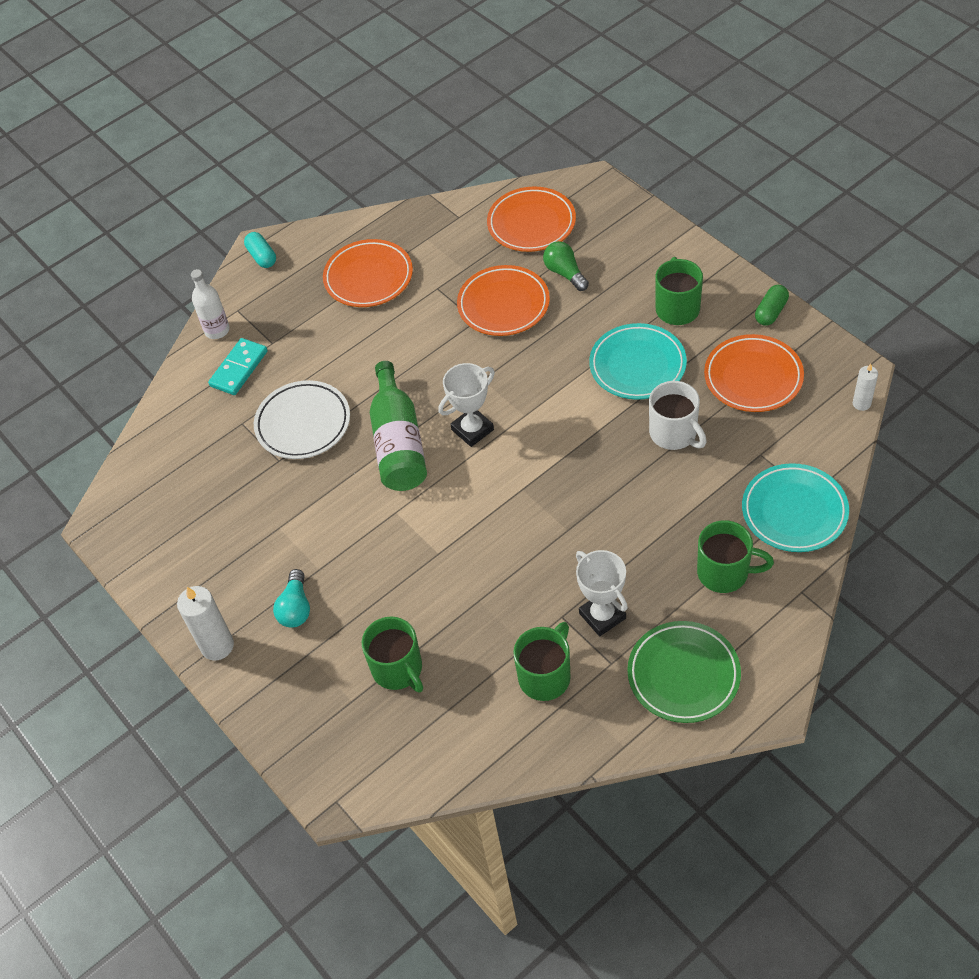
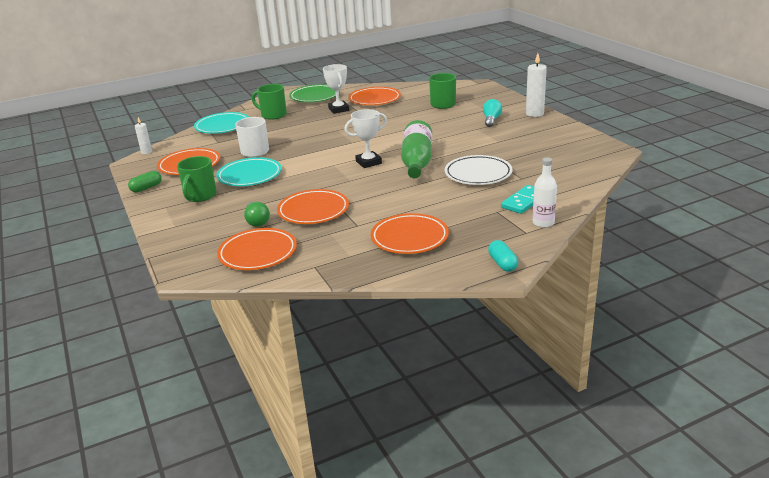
camera: 170 degrees left, 25 degrees down
(545, 676) = (375, 99): green mug -> orange plate

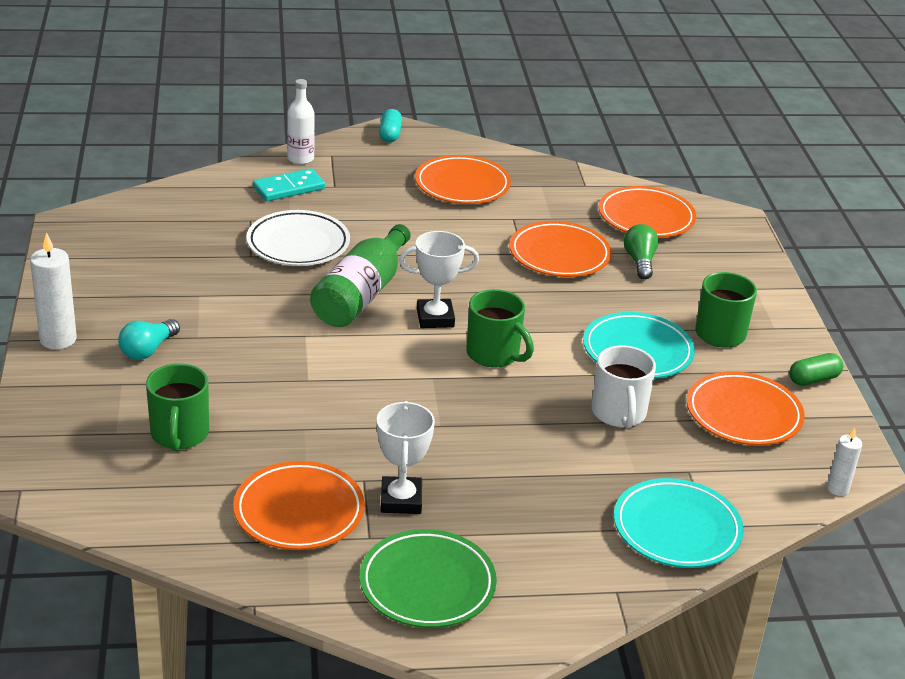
camera: 165 degrees left, 5 degrees up
(273, 115) = (554, 535): green mug -> green mug (494, 354)

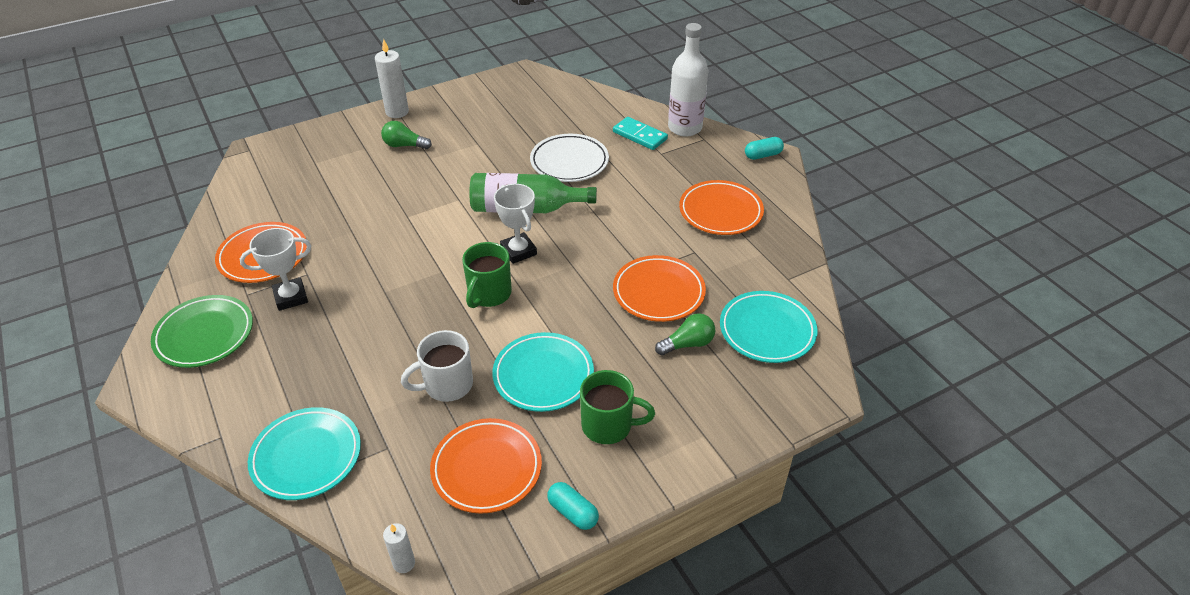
camera: 70 degrees right, 10 degrees up
(148, 350) = (404, 145): turquoise light bulb -> green light bulb
(179, 435) = (323, 185): green mug -> none
(300, 159) = (685, 128): white bottle -> white bottle, size x1.62
(646, 218) = (767, 330): orange plate -> turquoise plate
(813, 379) = (573, 512): green capsule -> turquoise capsule

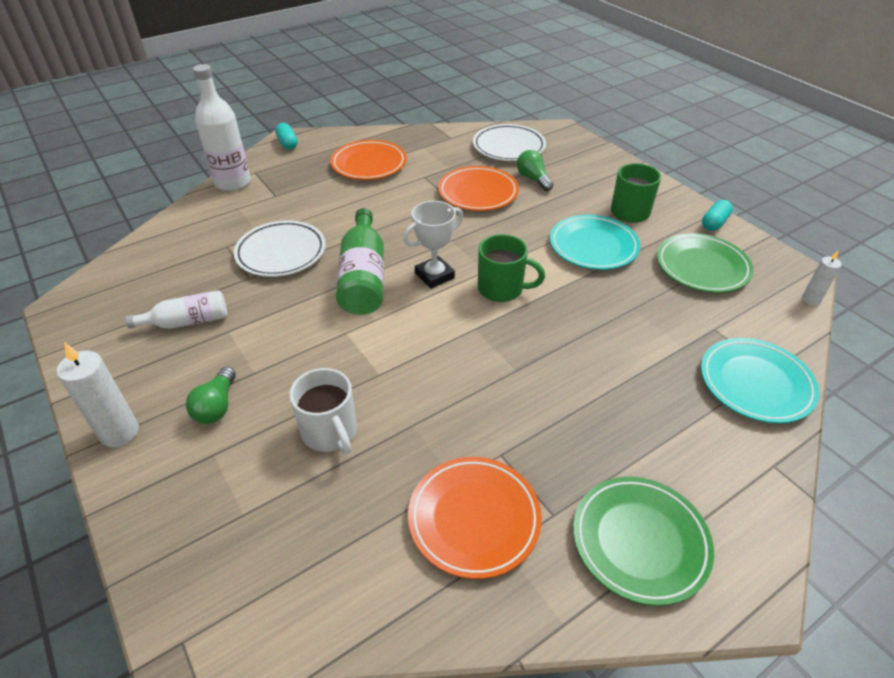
camera: 95 degrees left, 0 degrees up
(291, 297) = (546, 460): white trophy -> none
(447, 385) = (627, 301): white mug -> white mug (330, 432)
(486, 469) = (702, 267): orange plate -> green plate
(493, 125) = (187, 321): none -> white bottle
(640, 135) = (240, 209): turquoise domino -> none
(767, 330) = (509, 147): turquoise plate -> white plate

